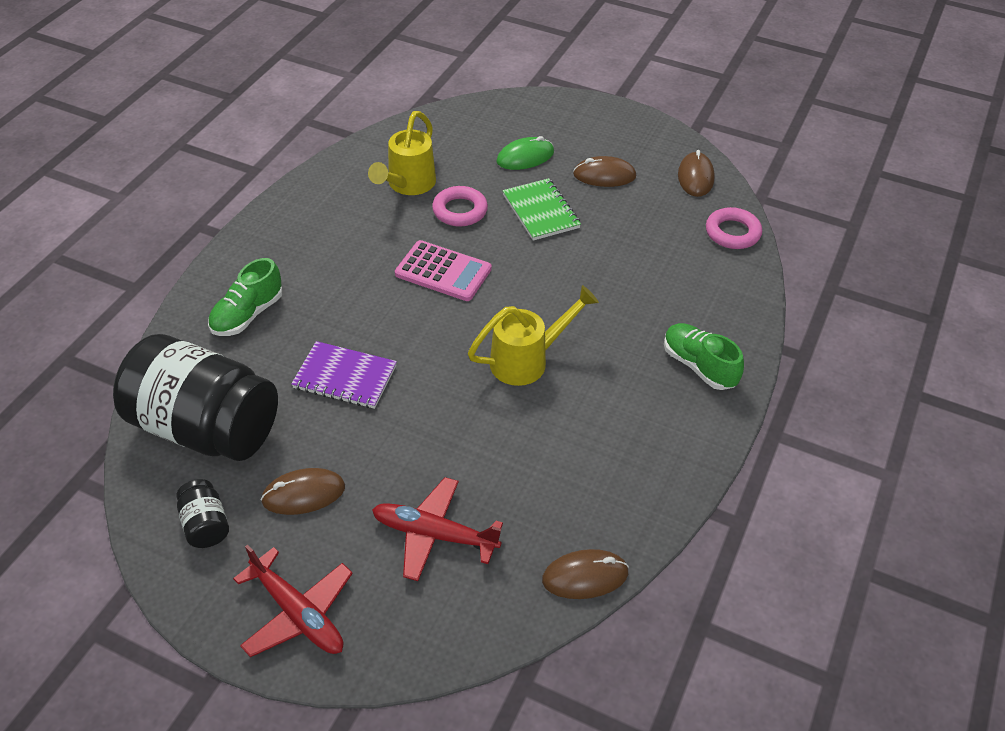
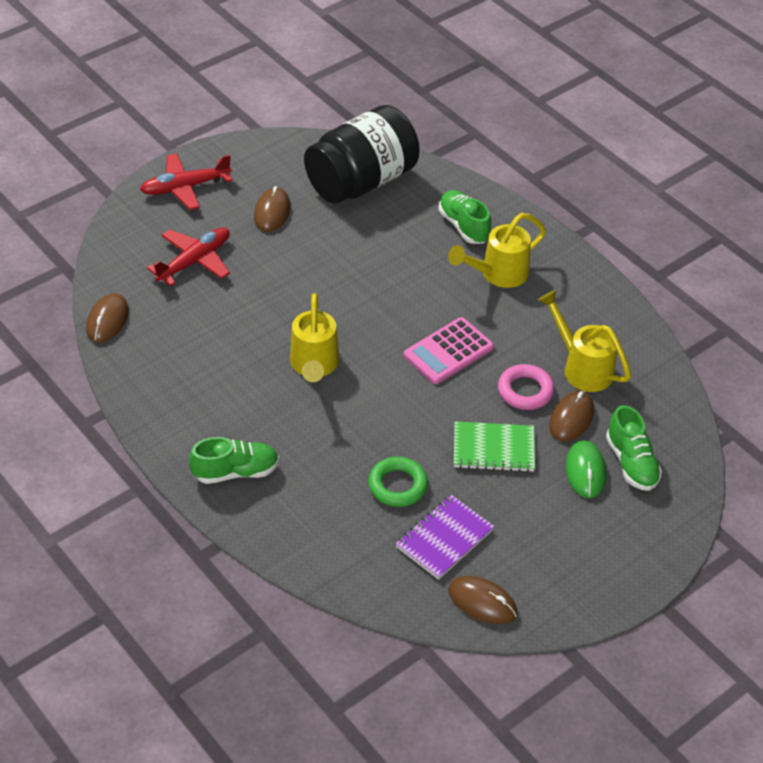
camera: 115 degrees right, 0 degrees up
(206, 525) = (279, 165): black jar -> none
(313, 269) = (497, 274): none -> yellow watering can
(345, 377) = (364, 259): purple notebook -> purple notebook (444, 539)
(498, 136) = (631, 463): none -> green shoe
(604, 175) = (524, 523): brown mouse -> brown mouse (571, 418)
(625, 255) = (397, 485): none -> green ring
(732, 233) = (380, 587): pink ring -> none

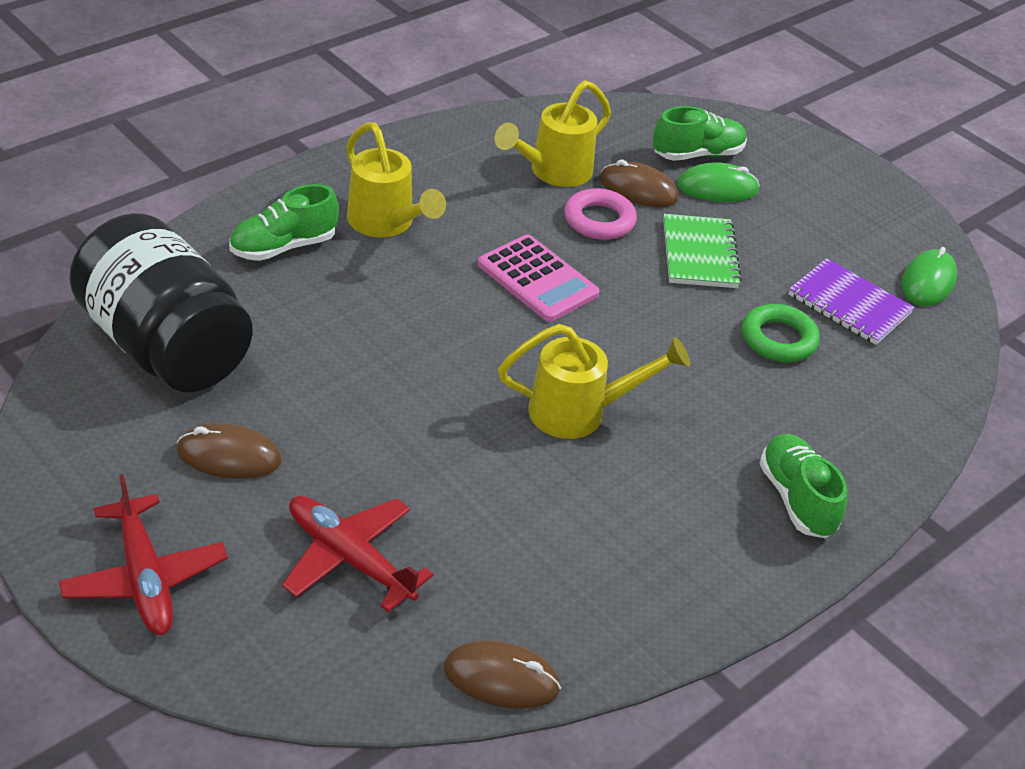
camera: 95 degrees left, 5 degrees down
(482, 602) = (928, 281): brown mouse -> green mouse

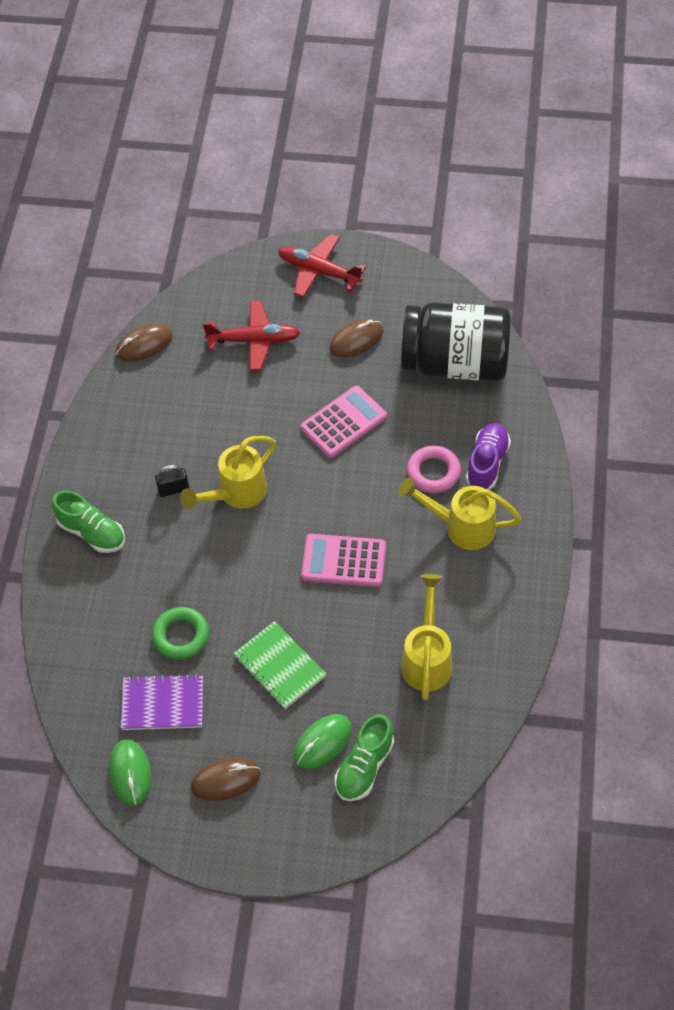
camera: 145 degrees right, 15 degrees up
(283, 247) = (487, 463): green shoe -> purple shoe
(370, 387) = (343, 422): none -> pink calculator
(599, 220) = (360, 641): pink ring -> pink ring (433, 472)
(638, 189) = (365, 692): brown mouse -> brown mouse (225, 780)
(650, 470) = (173, 489): none -> black padlock

